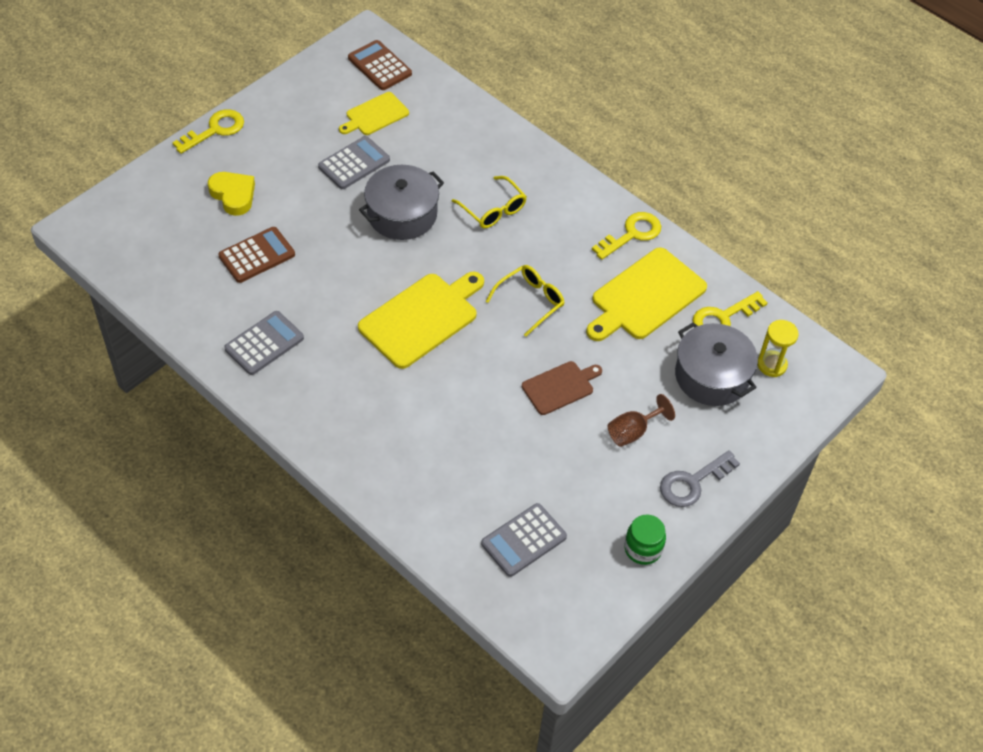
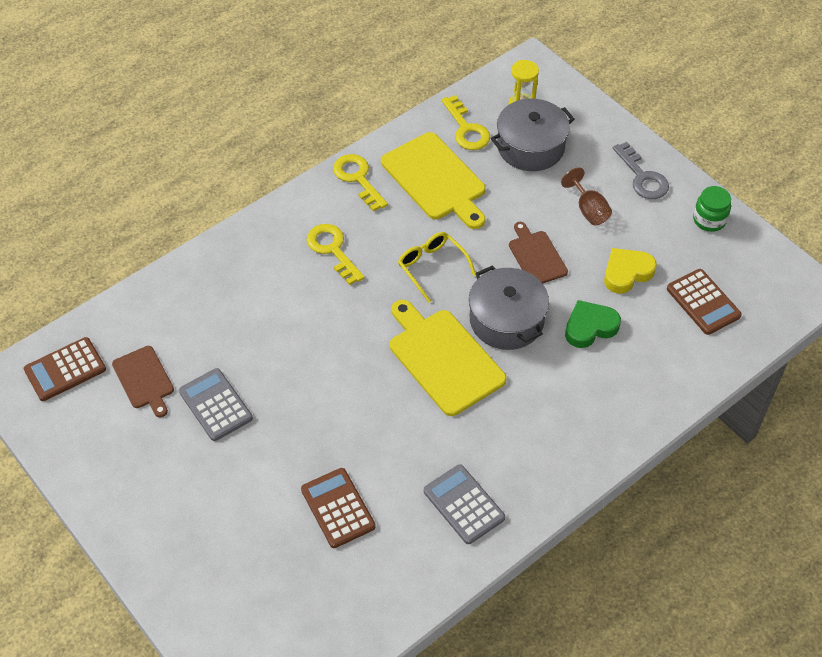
camera: 80 degrees left, 0 degrees up
(215, 130) = (129, 549): yellow key -> yellow key (332, 250)
(233, 195) = (241, 530): yellow heart -> yellow heart (627, 273)
(375, 115) = (144, 380): yellow cutting board -> brown cutting board
(402, 214) = (300, 365): grey pot -> grey pot (506, 320)
(475, 436) = (590, 327): none -> green heart
(493, 209) = (307, 284): yellow glasses -> none
(523, 540) = (703, 302): grey calculator -> brown calculator

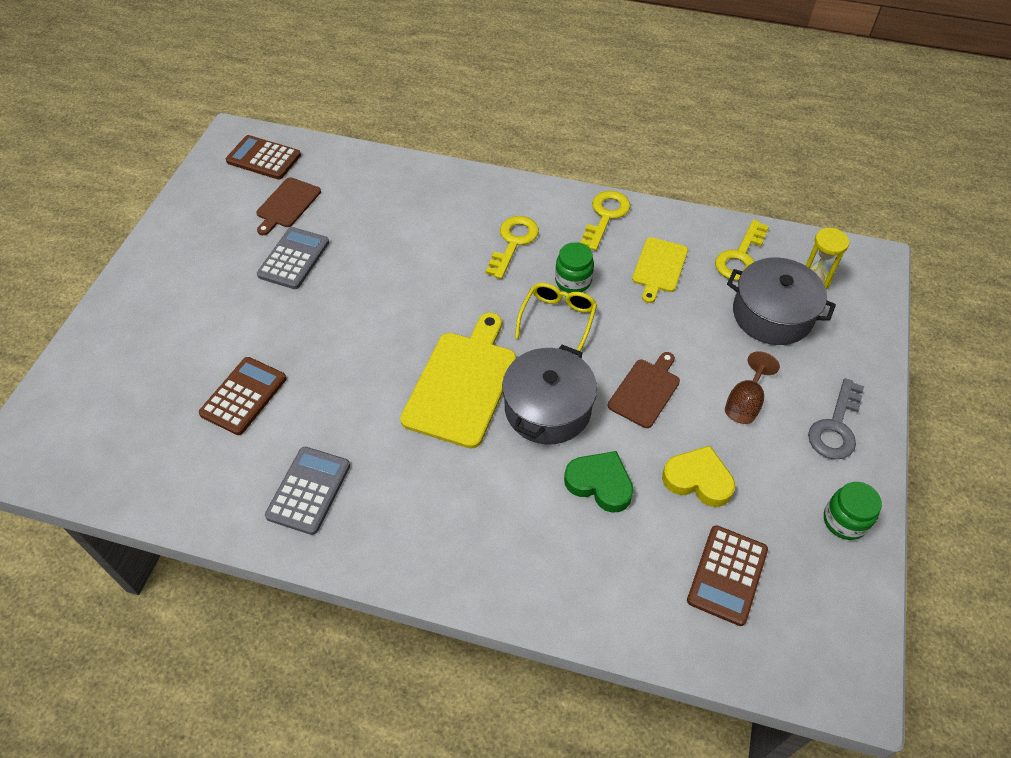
camera: 55 degrees right, 0 degrees up
(404, 236) = (573, 281): none -> green jar
(435, 180) = (659, 267): yellow cutting board -> yellow cutting board, size x0.58

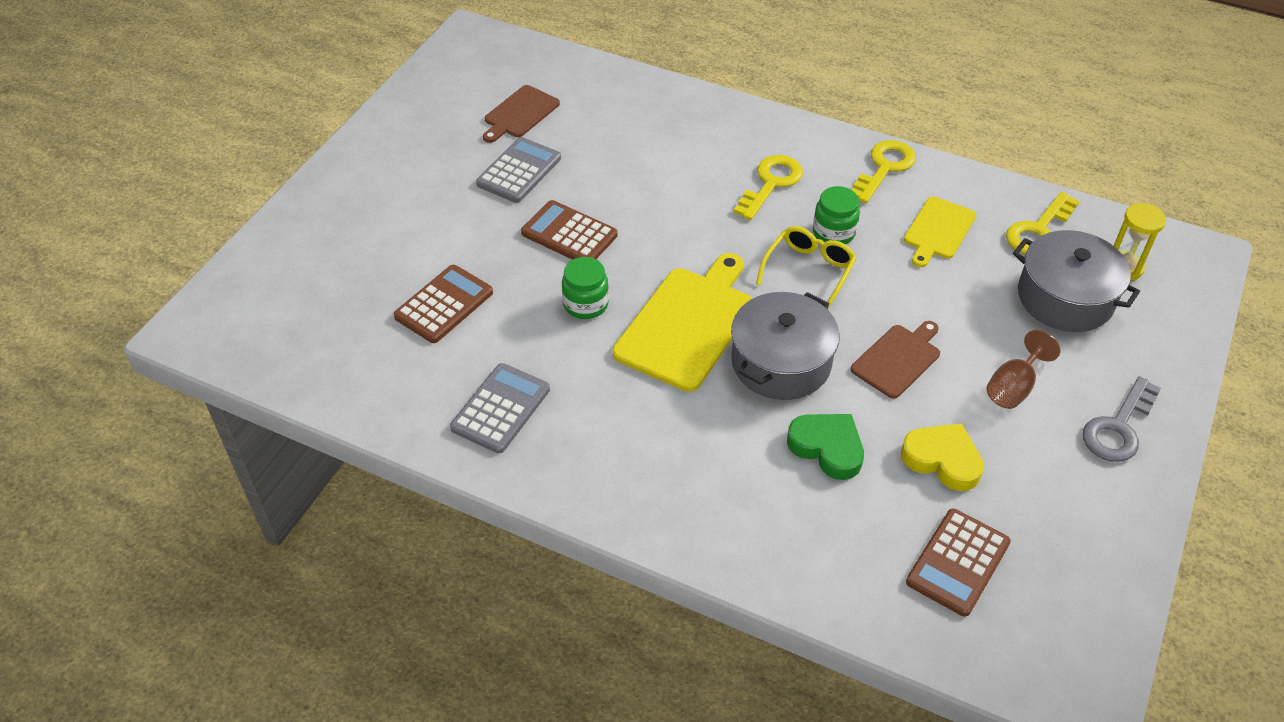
camera: 10 degrees right, 5 degrees down
(264, 158) = (501, 62): brown calculator -> brown calculator (569, 234)
(844, 521) = (1108, 527): green jar -> green jar (586, 304)

